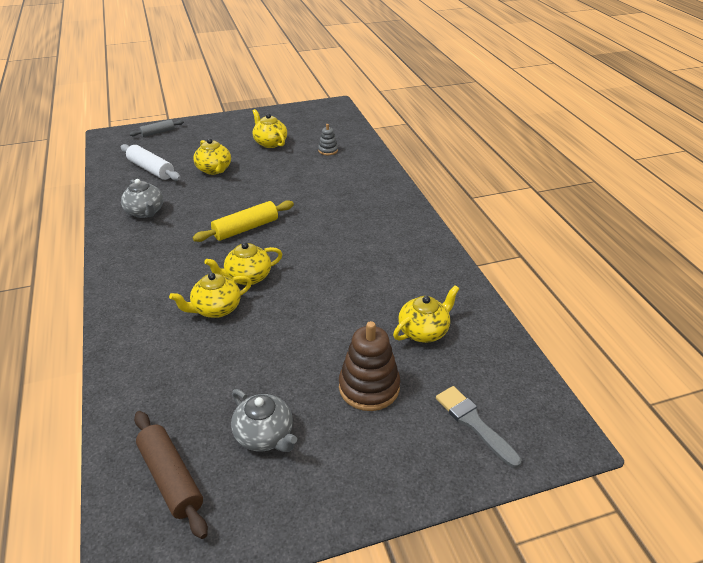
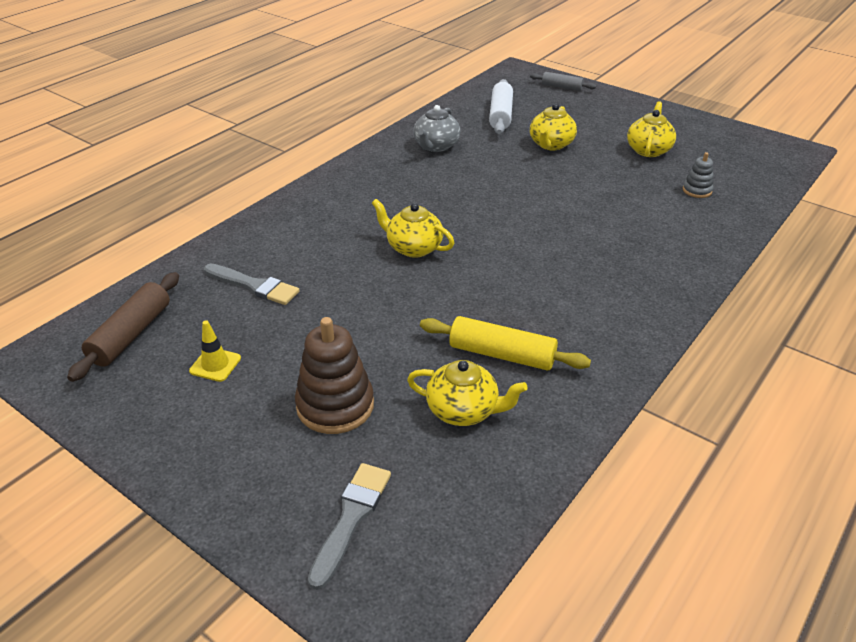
camera: 55 degrees right, 0 degrees up
(195, 375) = (254, 286): none -> grey brush
(216, 309) = (349, 253): yellow teapot -> none
(246, 228) = (484, 209): yellow rolling pin -> yellow rolling pin (502, 354)
(265, 436) = (215, 364): grey teapot -> yellow traffic cone

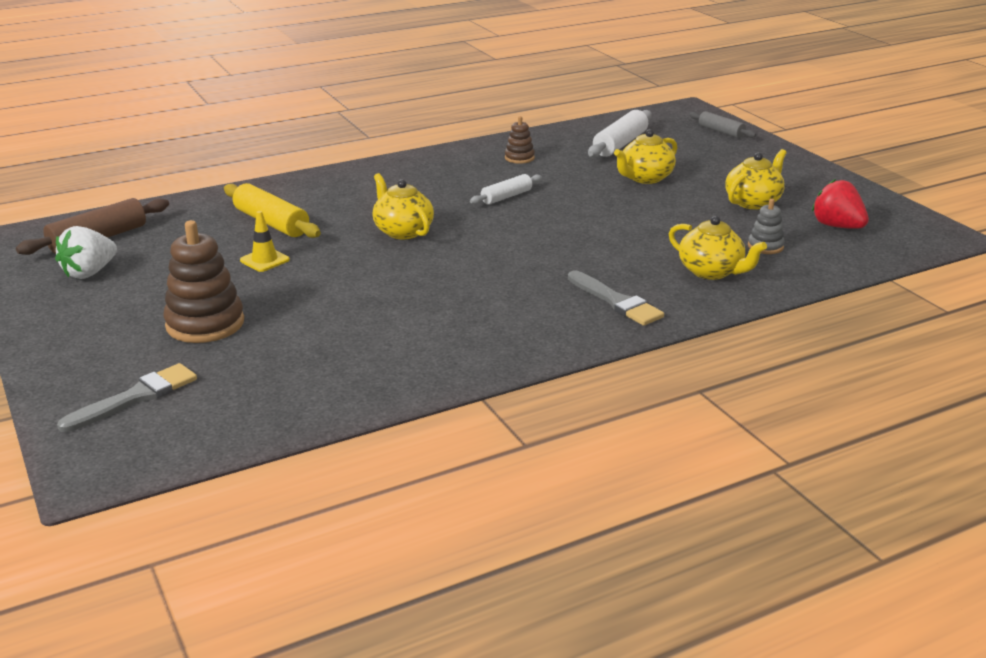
camera: 25 degrees right, 10 degrees down
(161, 379) = (89, 273): none -> white strawberry
(215, 364) = (140, 273): yellow traffic cone -> yellow traffic cone (264, 260)
(254, 286) = (230, 228): grey brush -> grey brush (616, 301)
(436, 146) = (519, 158): grey teapot -> brown stacking toy
(463, 189) = (506, 197): none -> white rolling pin
(463, 410) = (309, 355): yellow teapot -> yellow teapot (711, 272)
(502, 354) = (392, 326): yellow rolling pin -> yellow rolling pin (271, 222)
(724, 159) = (837, 226): none -> red strawberry

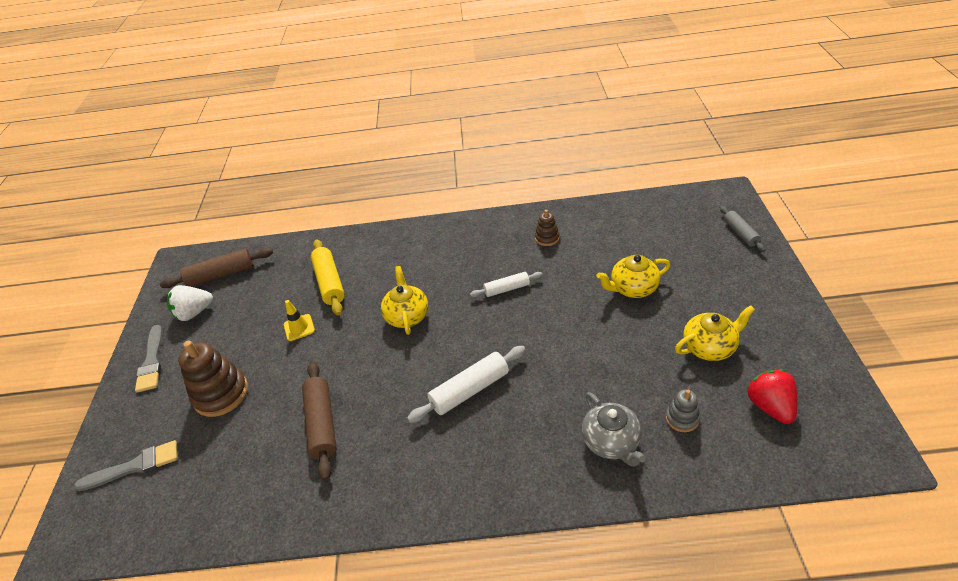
camera: 30 degrees right, 15 degrees up
(372, 319) = (322, 424): none -> brown rolling pin
(616, 301) = (507, 460): grey brush -> grey brush (152, 362)
(620, 144) = (639, 235): white rolling pin -> white rolling pin (470, 390)
(711, 272) = (611, 442): yellow teapot -> grey teapot

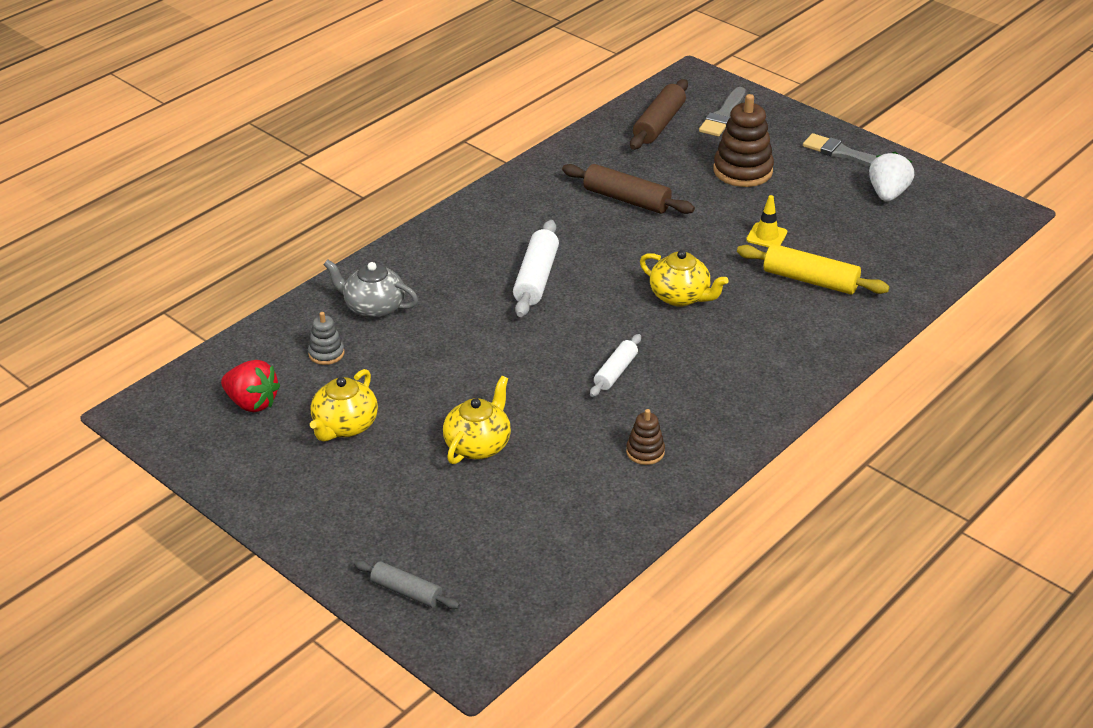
camera: 130 degrees right, 5 degrees down
(221, 275) = (933, 228): brown rolling pin -> brown rolling pin (659, 124)

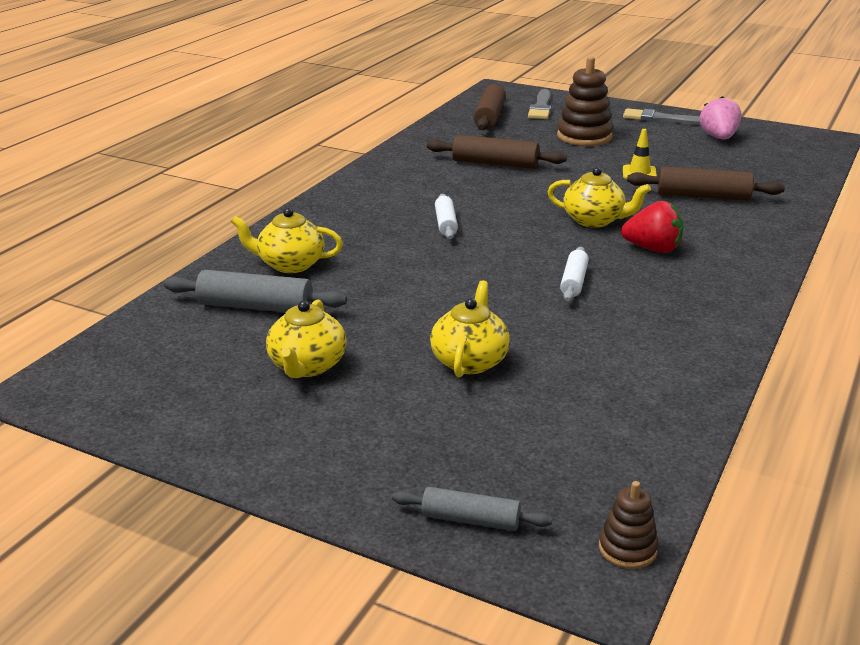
camera: 15 degrees left, 10 degrees down
(252, 403) = (186, 360): red strawberry -> red strawberry (652, 249)
(326, 353) = (255, 307): grey stacking toy -> grey rolling pin
(373, 307) = (290, 264): grey teapot -> yellow teapot
(536, 278) = (445, 224): white rolling pin -> white rolling pin, size x0.63
(645, 452) = (652, 341): brown stacking toy -> brown stacking toy (627, 549)
(810, 280) = (703, 196): yellow rolling pin -> brown rolling pin
(887, 194) = (718, 138): white strawberry -> pink strawberry

